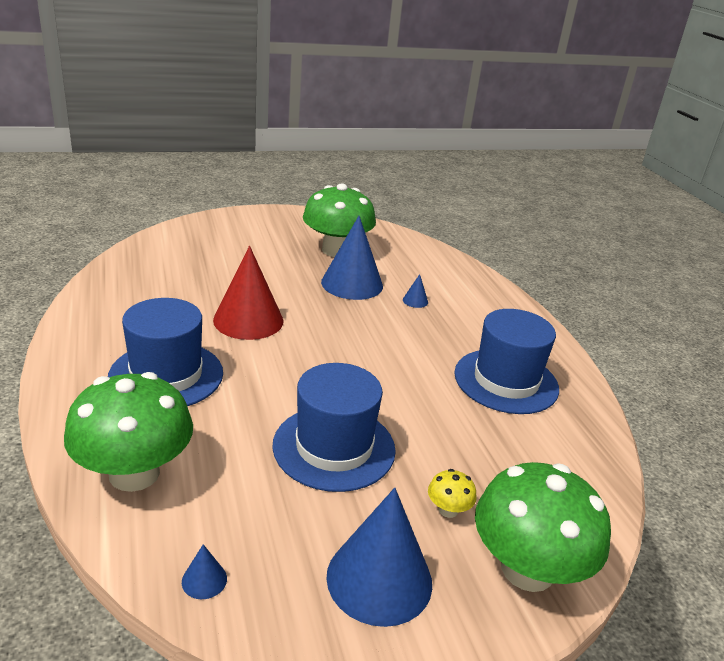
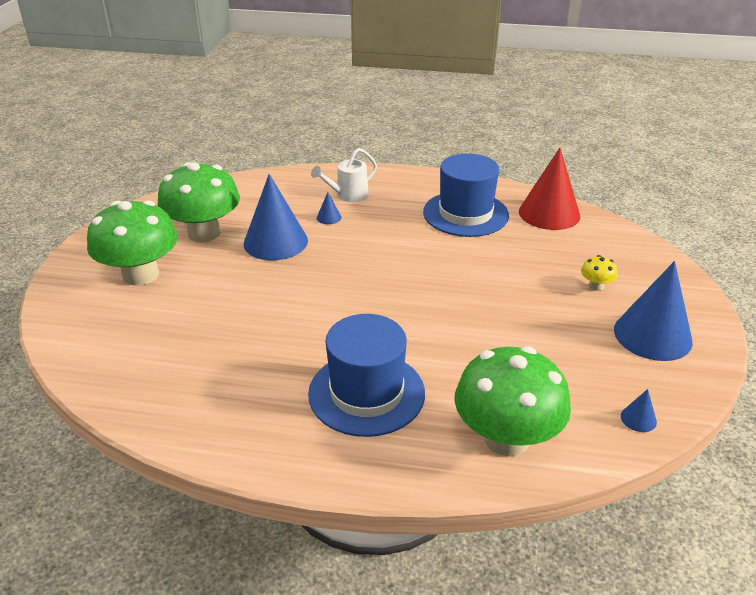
camera: 60 degrees left, 5 degrees up
(248, 320) = (300, 320): red cone -> red cone (549, 213)
(334, 447) = (512, 318): blue hat -> none
(464, 303) = (348, 195): none -> white watering can
(527, 569) = (655, 273): green mushroom -> green mushroom (141, 275)

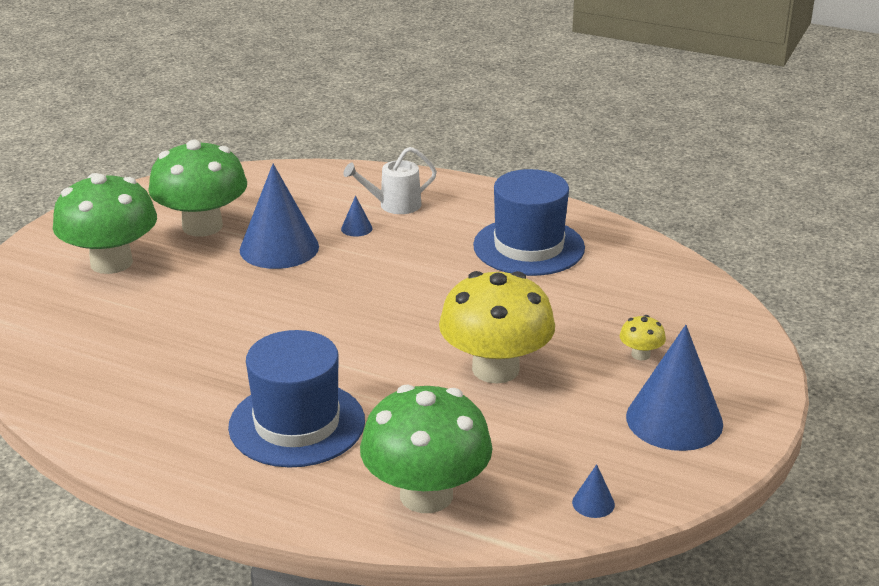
camera: 15 degrees right, 5 degrees down
(497, 316) = (495, 369): none -> yellow mushroom
(549, 213) = (637, 261): red cone -> none

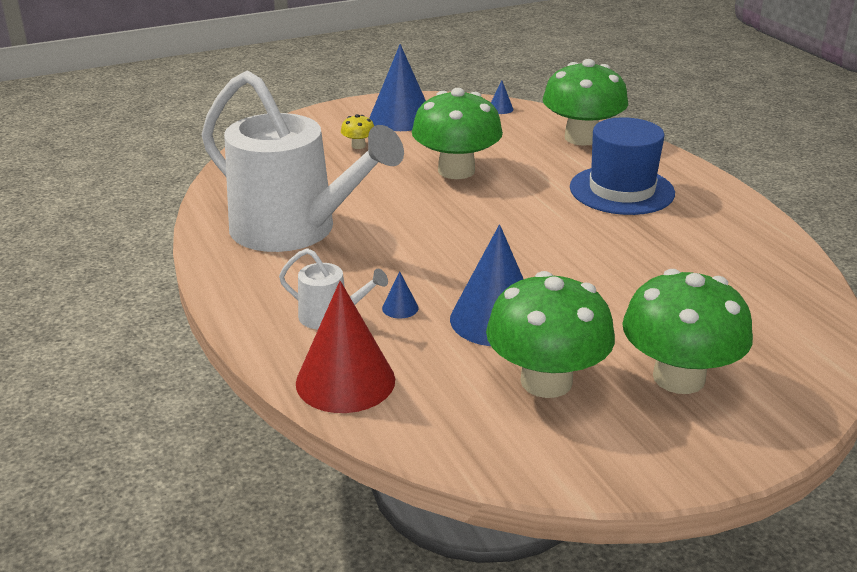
camera: 140 degrees left, 0 degrees up
(329, 180) = (345, 381): none -> red cone
(495, 369) = (456, 171): yellow mushroom -> green mushroom
(529, 247) = (293, 230): blue hat -> white watering can

